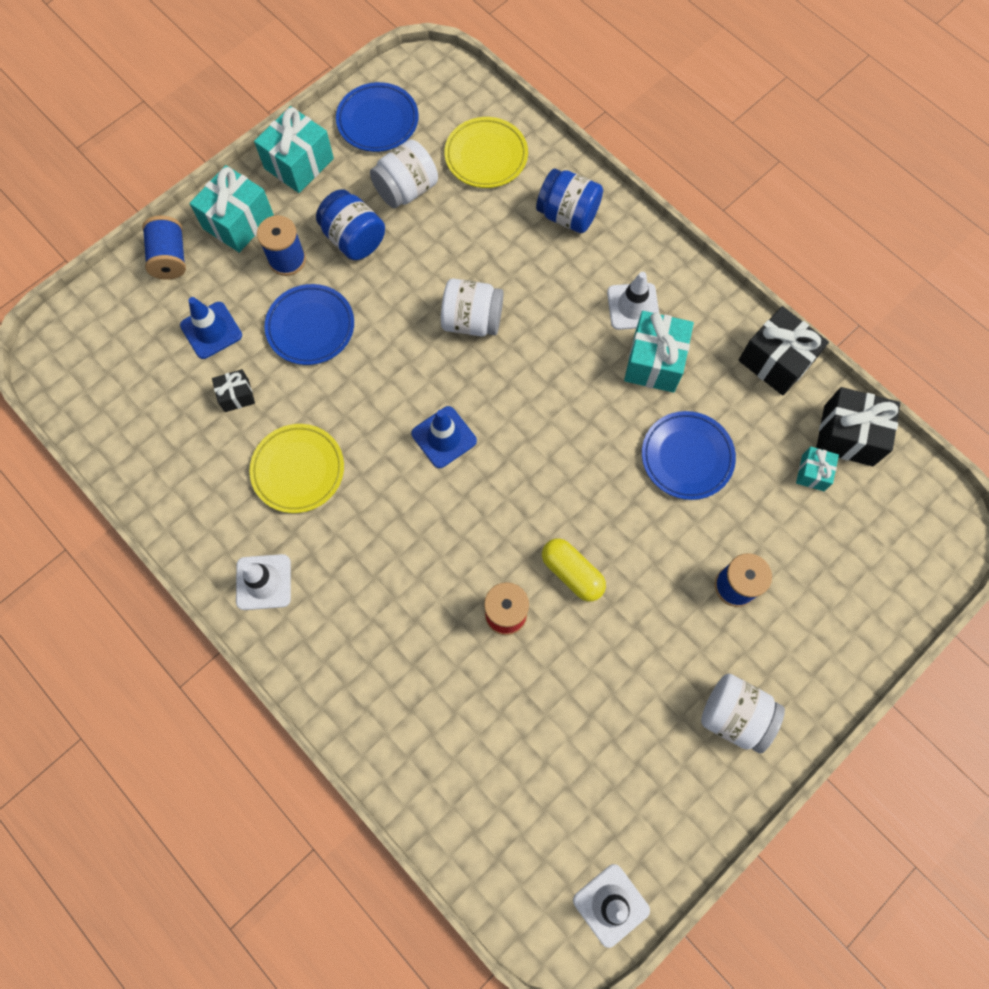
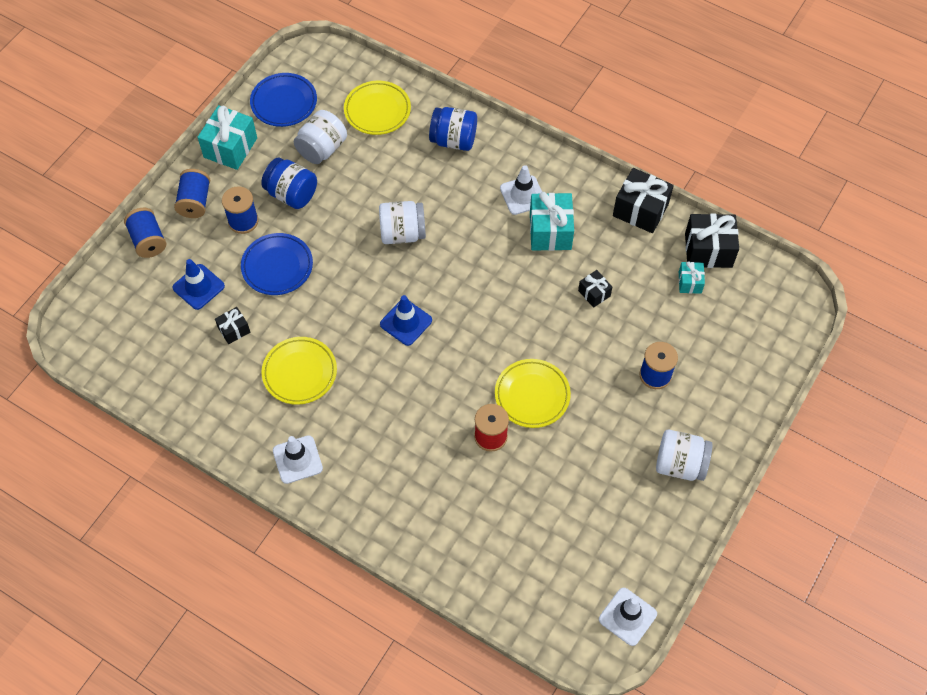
camera: 15 degrees left, 10 degrees down
(238, 222) = (195, 201): turquoise gift -> blue spool
(572, 573) = (532, 395): yellow capsule -> yellow plate
(687, 457) = (594, 293): blue plate -> black gift

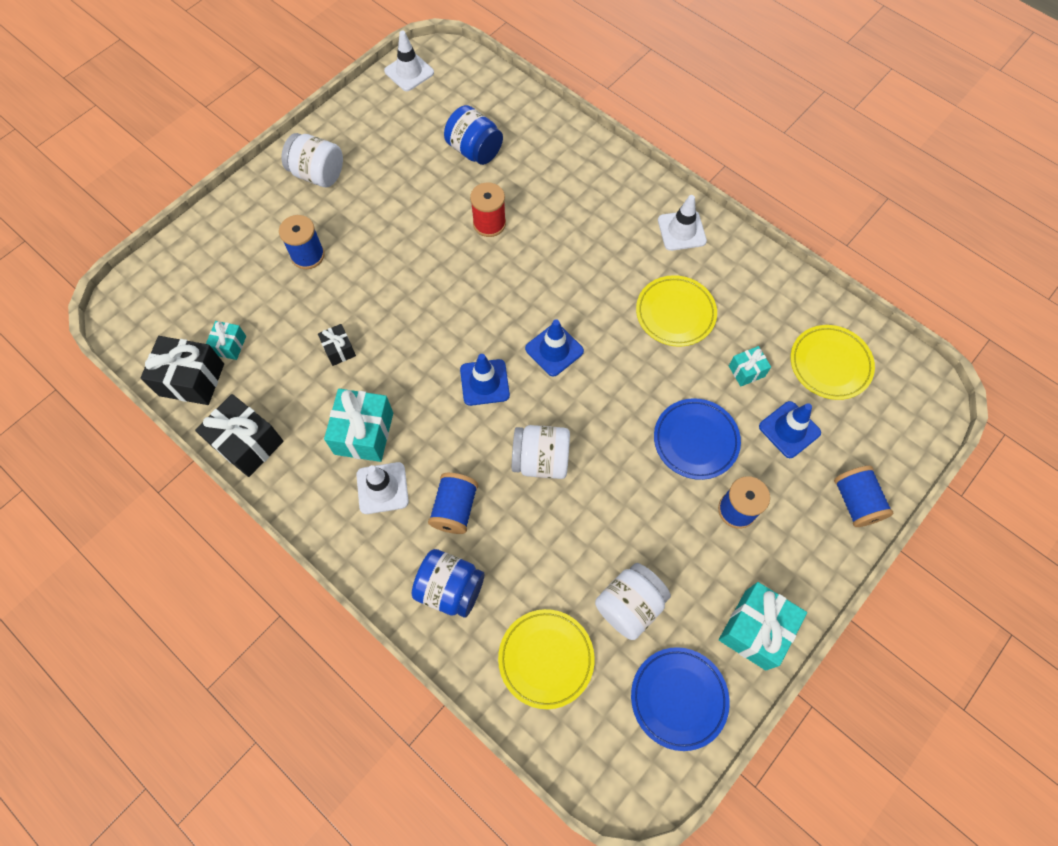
camera: 170 degrees left, 5 degrees up
(195, 201) = (800, 549): blue spool -> blue spool (455, 509)
(234, 330) = (746, 371): black gift -> turquoise gift
(292, 194) = (674, 539): blue jar -> blue jar (474, 150)
(461, 285) = (484, 382): none -> blue traffic cone
(532, 395) = (438, 255): yellow plate -> yellow plate (830, 364)

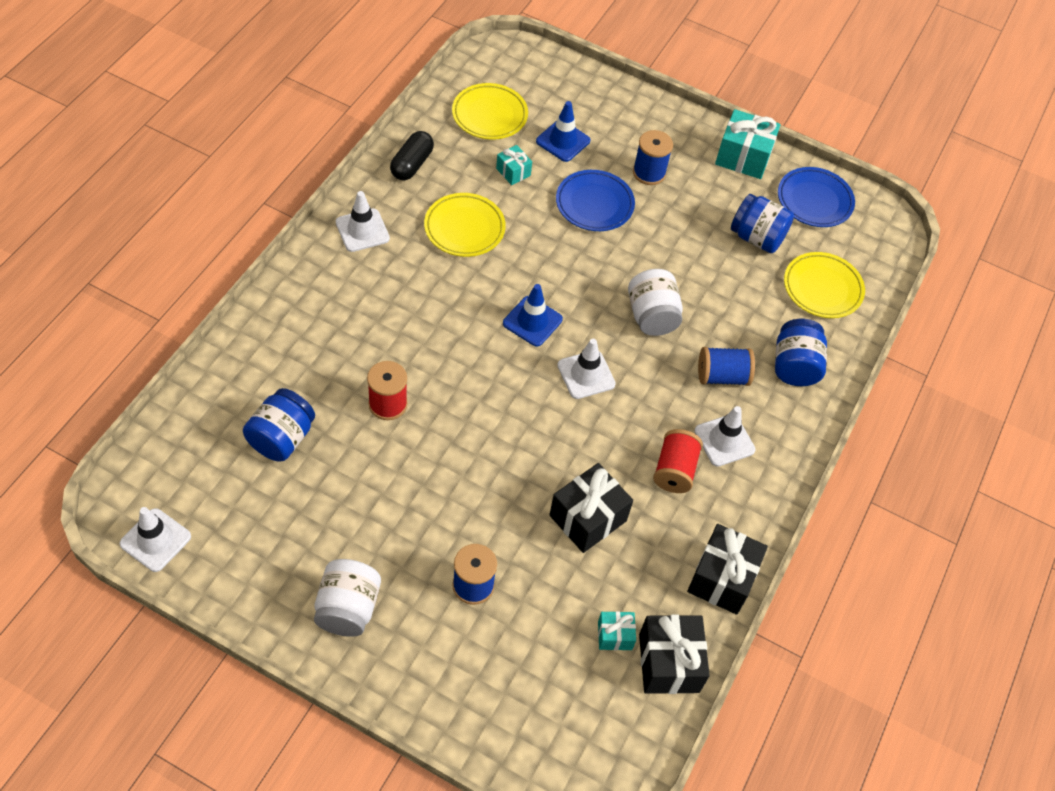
camera: 110 degrees left, 10 degrees down
(339, 350) = (587, 518): black gift -> black gift, size x1.85
(364, 433) = (674, 470): turquoise gift -> red spool
(484, 382) = (586, 375): blue traffic cone -> white traffic cone
(629, 605) = (757, 237): white jar -> blue jar
(762, 282) = (412, 164): none -> black capsule
(855, 502) = (614, 99): blue spool -> none

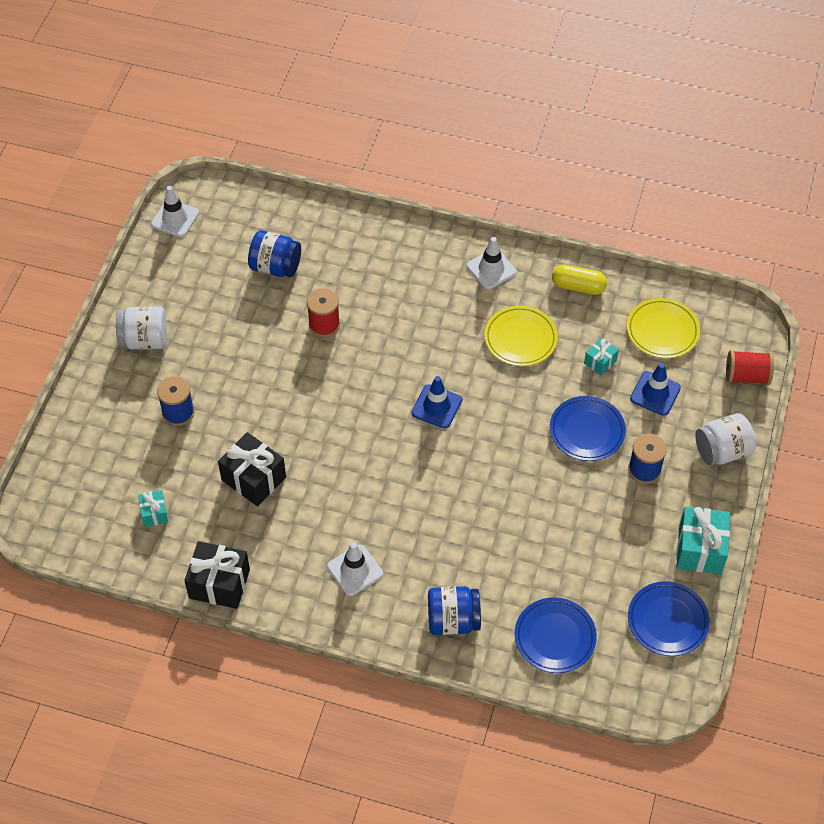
camera: 85 degrees right, 0 degrees up
(412, 164) = (578, 286): black capsule -> yellow capsule
(586, 375) = (393, 455): white traffic cone -> none
(652, 316) = (472, 496): white jar -> white jar (722, 451)
(668, 663) = (138, 554): black gift -> none
(674, 470) = (314, 535): red spool -> red spool (746, 376)
(722, 376) = (423, 561): blue spool -> none
(757, 237) = (598, 573): blue jar -> none
(822, 288) = (555, 637): yellow plate -> blue plate

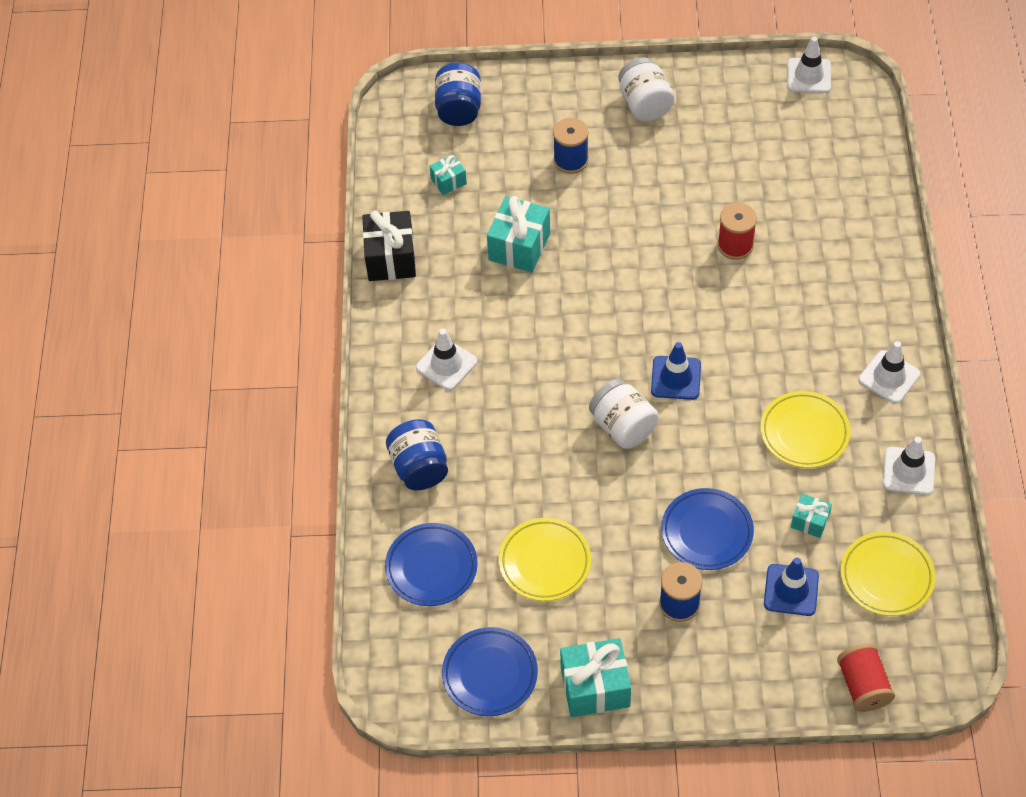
camera: 75 degrees right, 0 degrees up
(254, 478) = (519, 247): black gift -> turquoise gift
(275, 267) = (790, 180): blue jar -> blue jar (459, 109)
(577, 551) = (545, 562): none -> yellow plate
(578, 286) = (908, 471): yellow capsule -> white traffic cone
(722, 451) = (740, 681): white jar -> white jar (623, 427)

